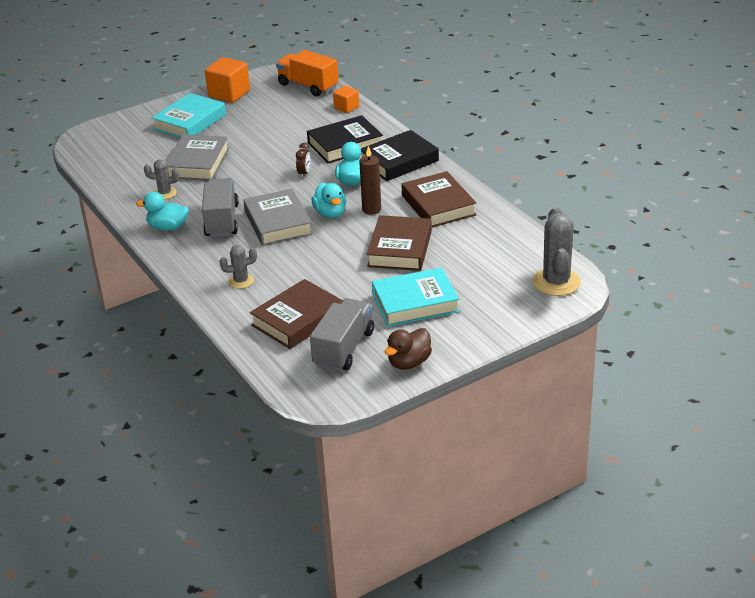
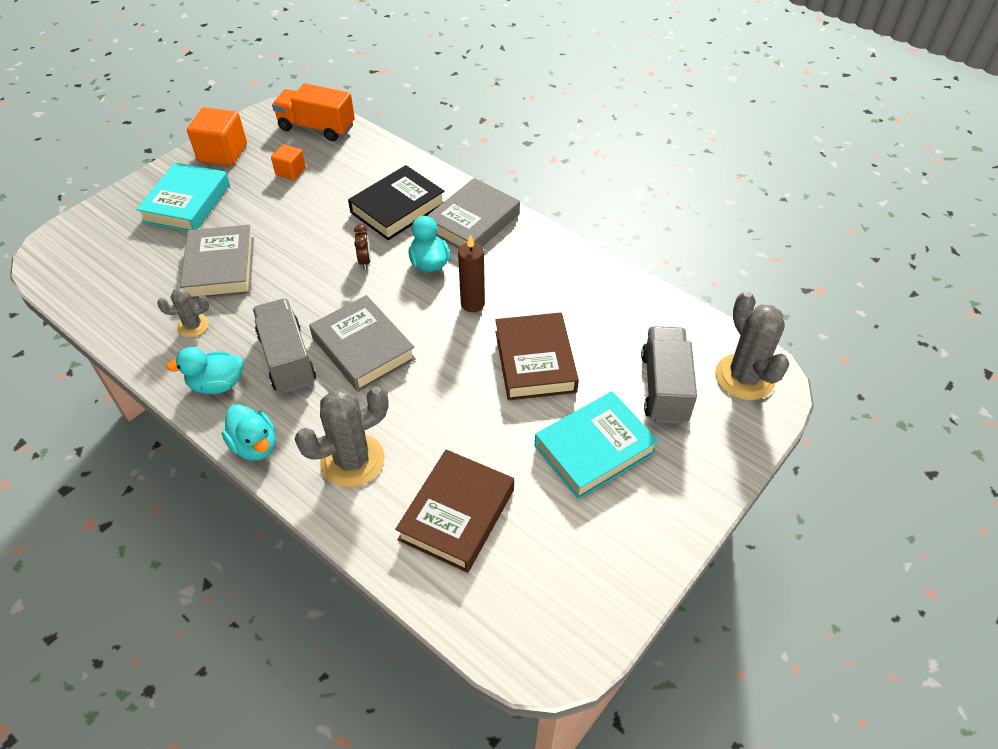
camera: 20 degrees left, 15 degrees up
(241, 281) = (352, 460): grey cactus -> grey cactus, size x1.84
(330, 213) = (424, 320): turquoise duck -> turquoise duck (255, 445)
(344, 349) = (539, 554): grey truck -> grey truck (664, 387)
(346, 107) = (376, 152): orange cube -> orange cube (290, 171)
(399, 161) = (473, 222): black book -> grey book
(409, 363) = (635, 559): brown duck -> none
(438, 205) = (550, 282): brown book -> none

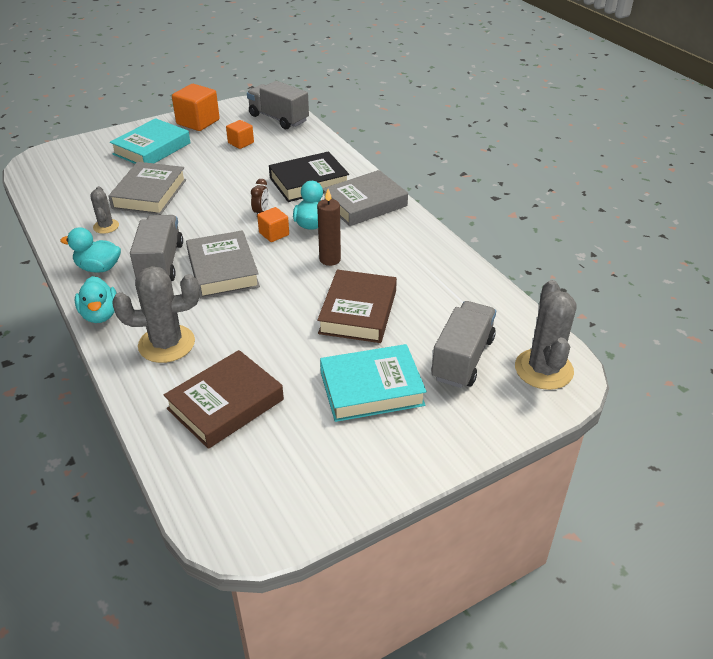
camera: 20 degrees right, 10 degrees down
(193, 326) = (106, 226): grey cactus -> grey cactus turned 75 degrees clockwise
(317, 127) = (278, 118): orange truck -> grey truck
(395, 286) = (274, 234): none -> orange cube

